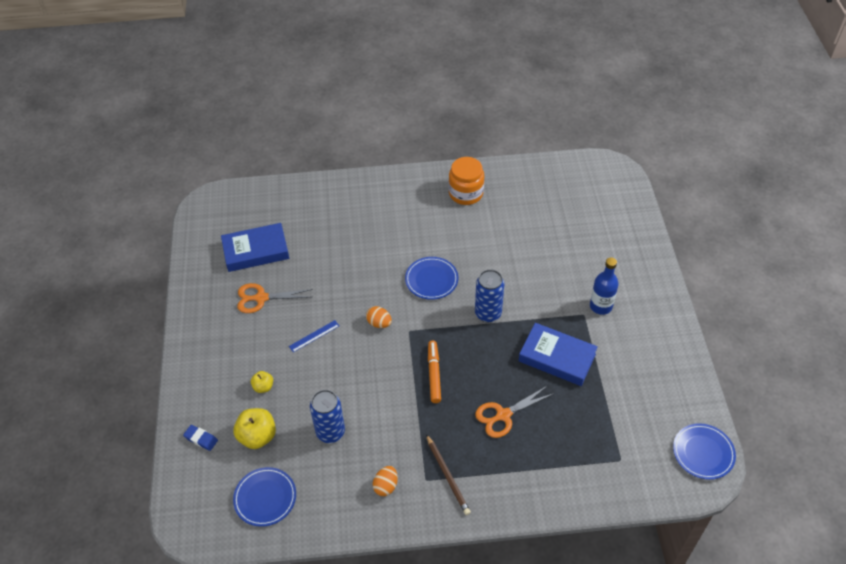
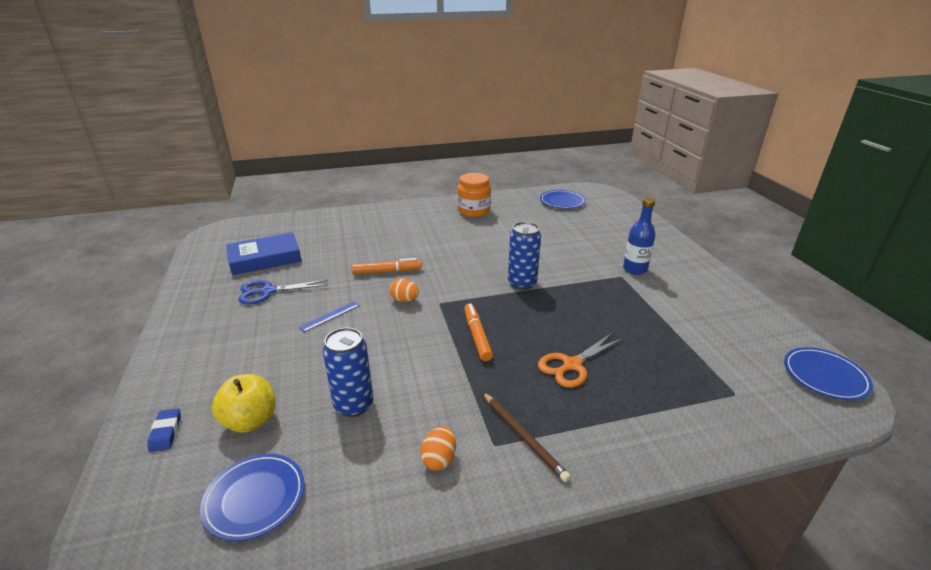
camera: 10 degrees left, 20 degrees down
(201, 439) = (166, 432): blue eraser -> blue eraser turned 60 degrees clockwise
(261, 298) = (268, 291): orange scissors -> blue scissors
(263, 387) = (263, 367): yellow apple -> none
(367, 283) = (387, 271): none -> orange marker
(431, 280) = (455, 264): blue plate -> blue plate (562, 201)
(557, 357) = (610, 310): blue book -> none

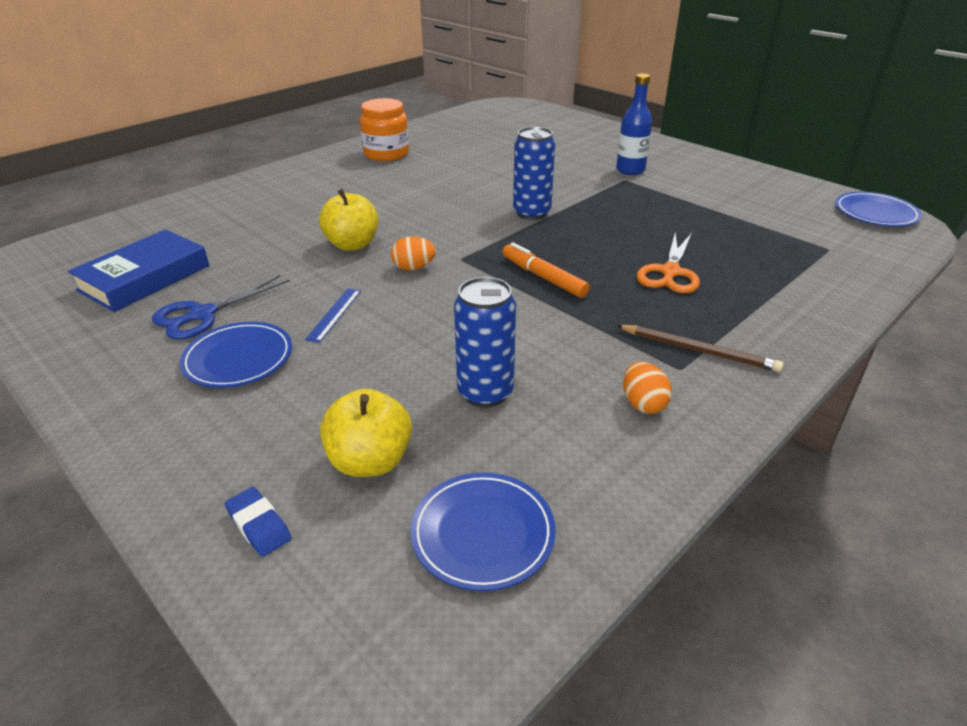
camera: 30 degrees left, 5 degrees up
(387, 271) = (352, 245): orange marker -> yellow apple
(562, 201) = (481, 123): blue plate -> blue plate (238, 358)

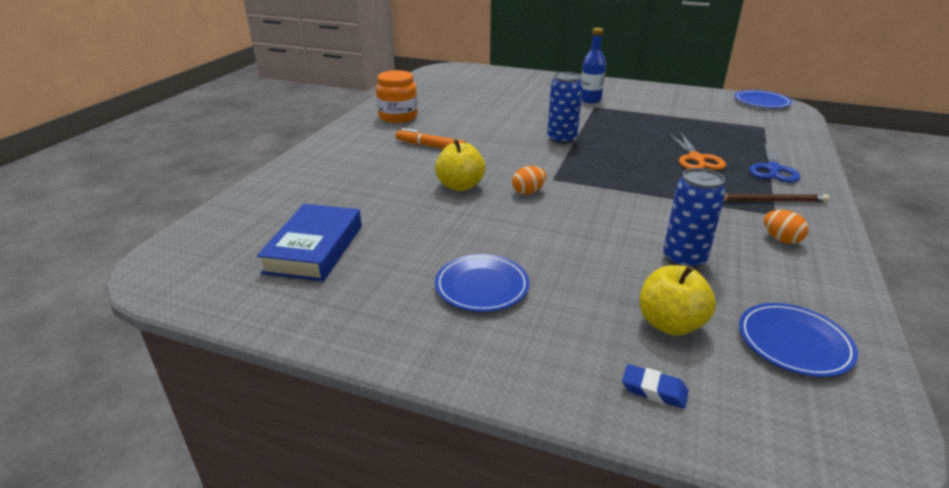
camera: 25 degrees left, 5 degrees down
(203, 314) = (407, 263): blue scissors -> blue scissors (773, 169)
(334, 314) = (513, 237): blue ruler -> none
(543, 277) = (624, 179): orange marker -> orange marker (430, 146)

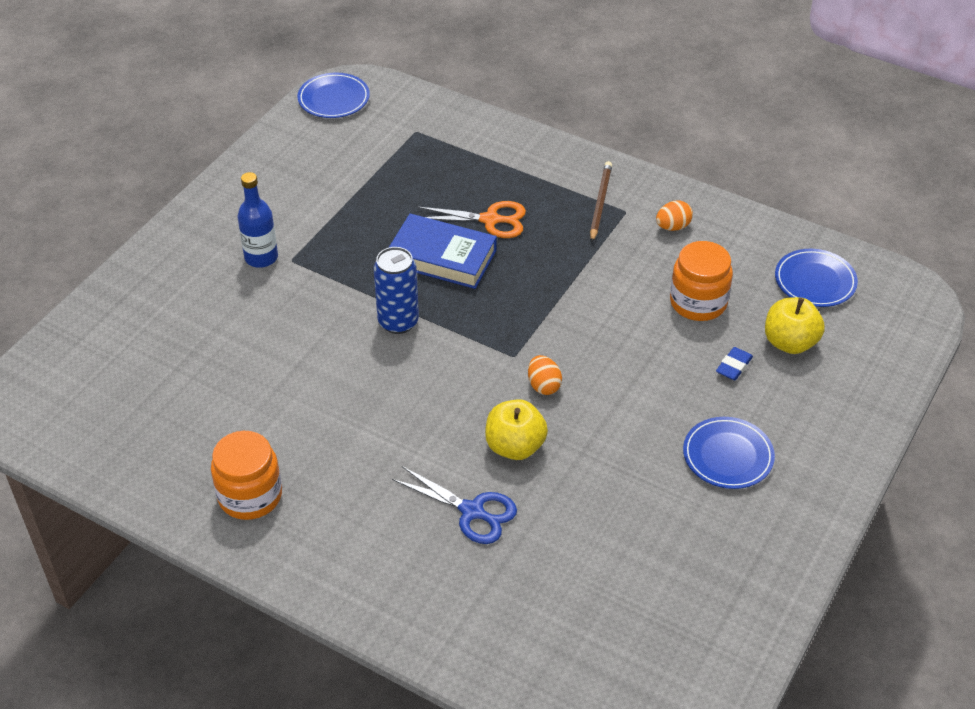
camera: 80 degrees left, 15 degrees up
(314, 248) = (643, 594): blue book -> blue book (442, 257)
(430, 146) = (383, 464): orange marker -> none
(654, 390) = (863, 376): blue eraser -> blue eraser (733, 366)
(684, 259) = (698, 302): blue can -> orange jar
(773, 169) = (530, 172): blue scissors -> blue scissors (472, 511)

